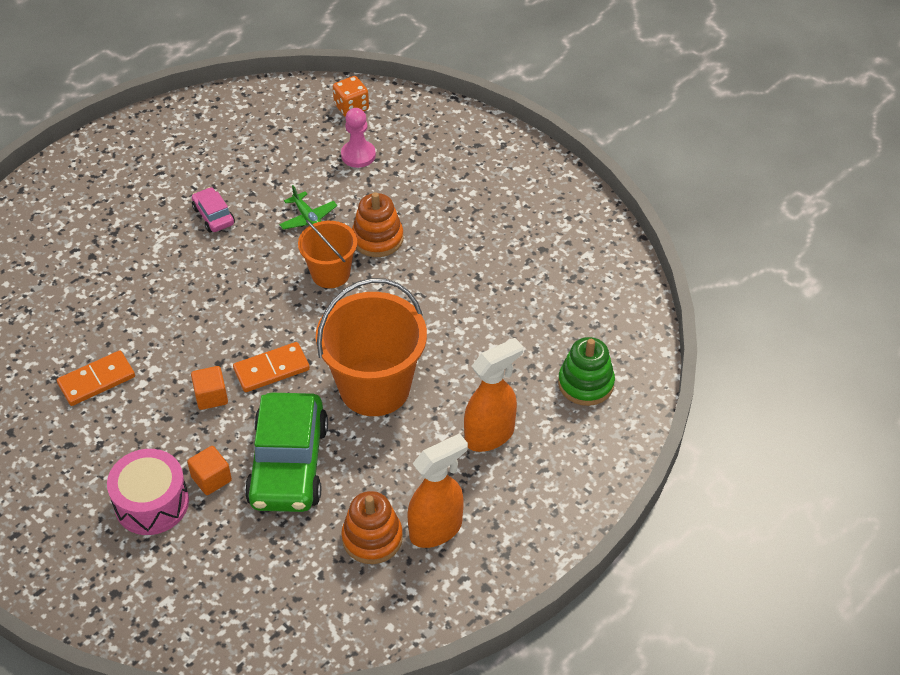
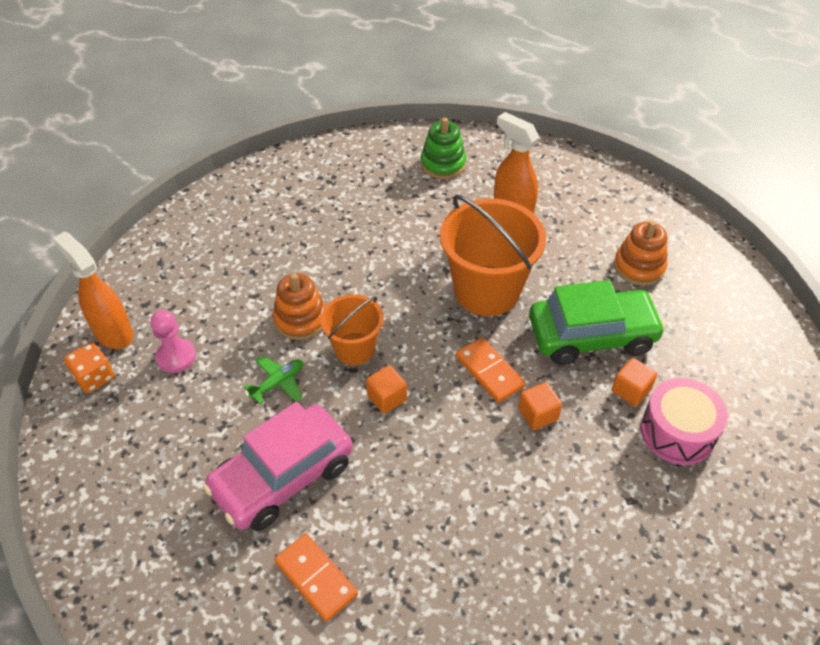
camera: 100 degrees left, 0 degrees up
(96, 380) = (552, 530): orange domino -> orange domino (316, 578)
(213, 216) = (282, 476): pink car -> pink car, size x2.16
(267, 290) = (387, 398): none -> orange cube
(436, 529) = (613, 230): orange spray bottle -> orange spray bottle (113, 333)

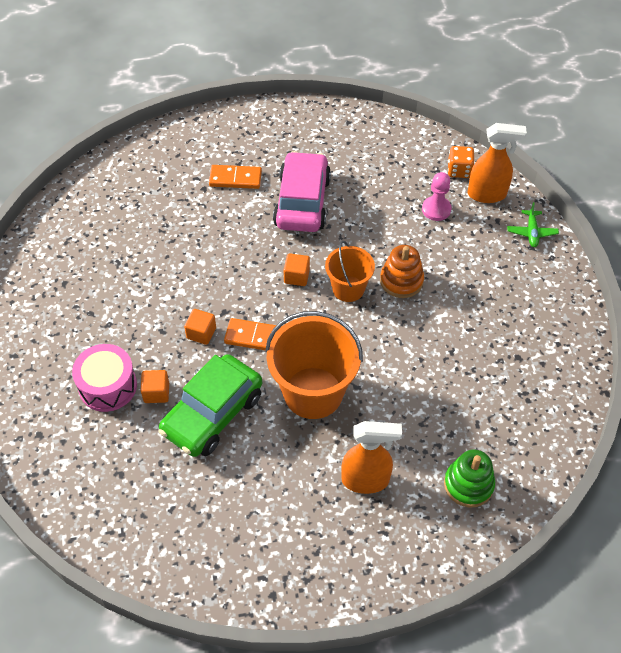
camera: 135 degrees right, 5 degrees up
(278, 383) = (364, 239): green plane -> green plane (531, 232)
(639, 267) = (225, 505): orange stacking toy -> none

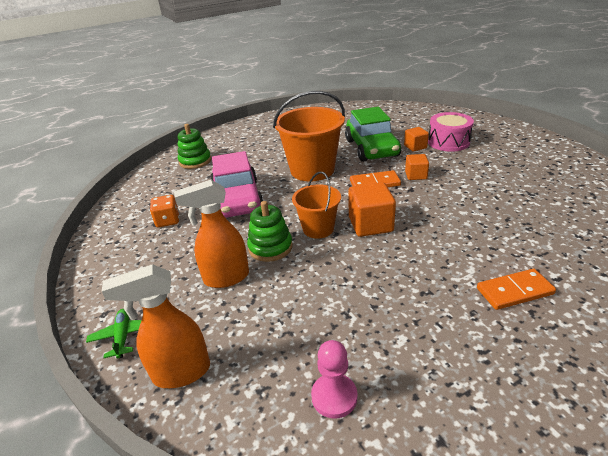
camera: 165 degrees right, 20 degrees down
(212, 414) = (371, 148): green car -> green car turned 150 degrees clockwise
(296, 276) = (370, 224): orange cube -> orange cube, size x1.67
(302, 202) = (415, 289): pink car -> pink car (237, 200)
(366, 480) = (260, 149): orange spray bottle -> orange spray bottle (226, 278)
(401, 281) = (270, 247): orange stacking toy -> green stacking toy
(436, 209) = (250, 329): pink pawn -> pink pawn (334, 396)
(459, 170) = (226, 401): orange dice -> orange dice (168, 221)

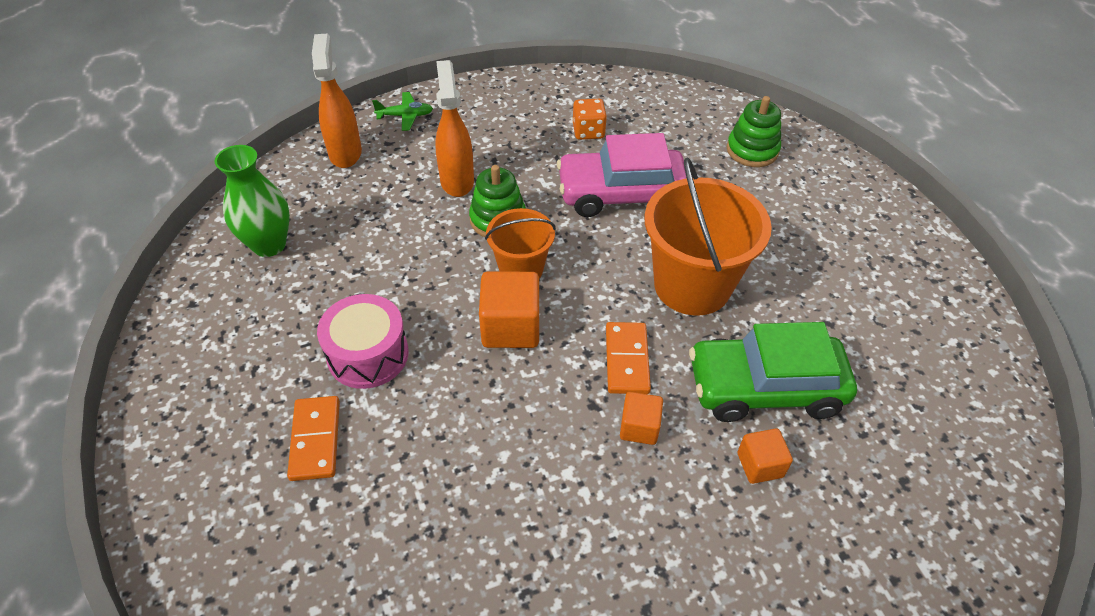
camera: 95 degrees right, 15 degrees up
(334, 396) = (269, 244): pink pawn -> green vase
(448, 142) = (775, 538): pink drum -> pink drum (368, 354)

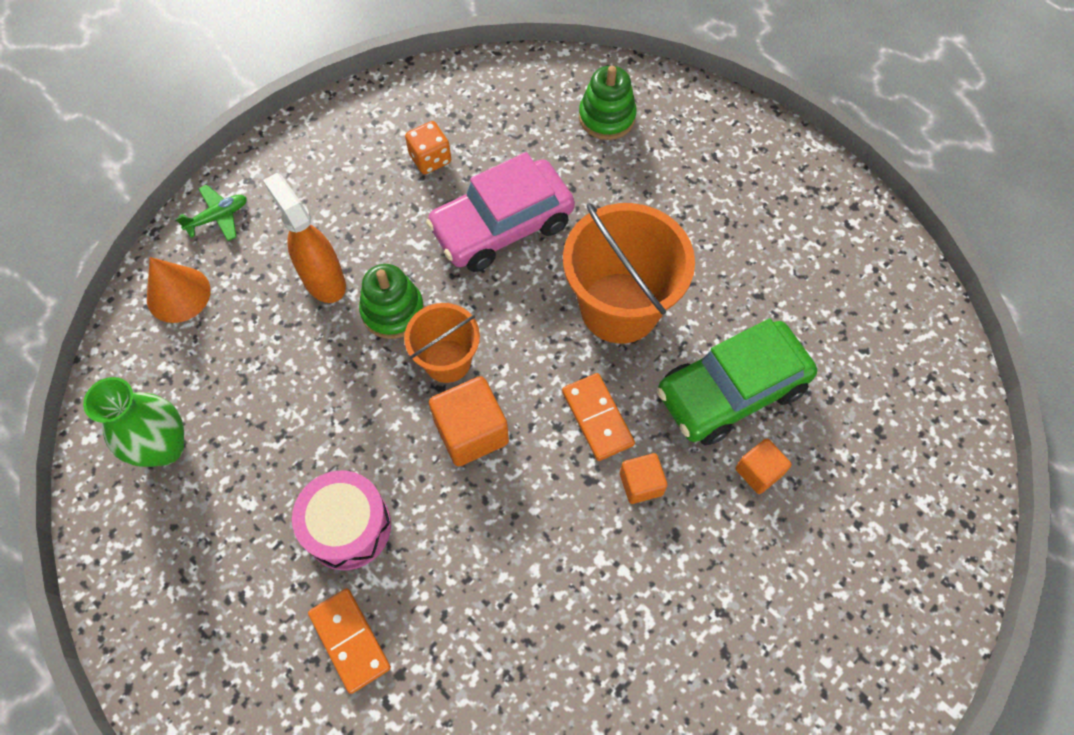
camera: 25 degrees left, 15 degrees up
(345, 153) = (178, 294): orange spray bottle -> orange cone

